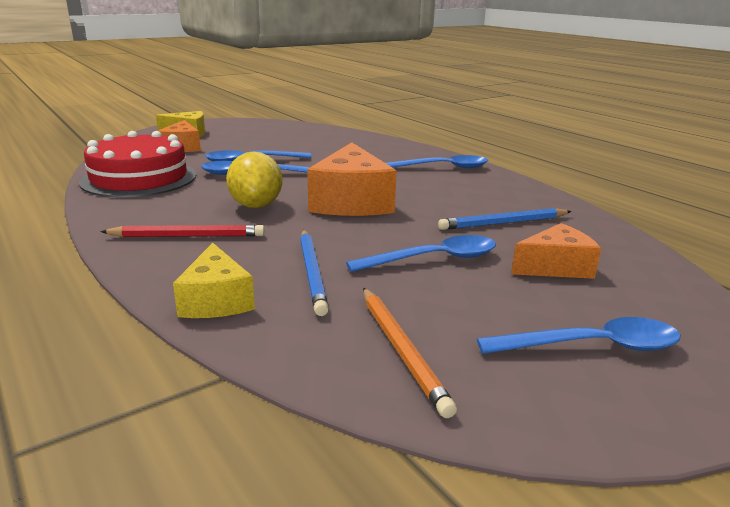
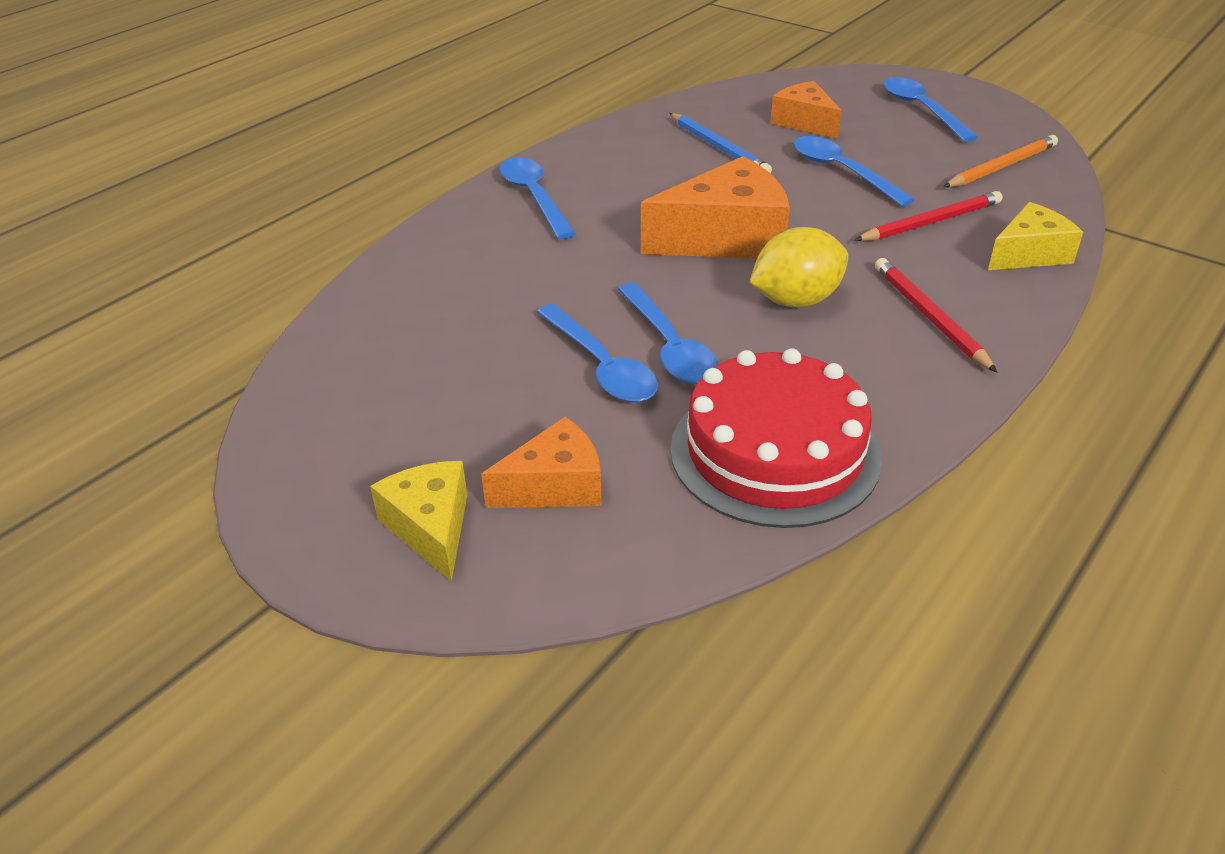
camera: 105 degrees left, 15 degrees up
(312, 272) = (931, 222): blue pencil -> red pencil

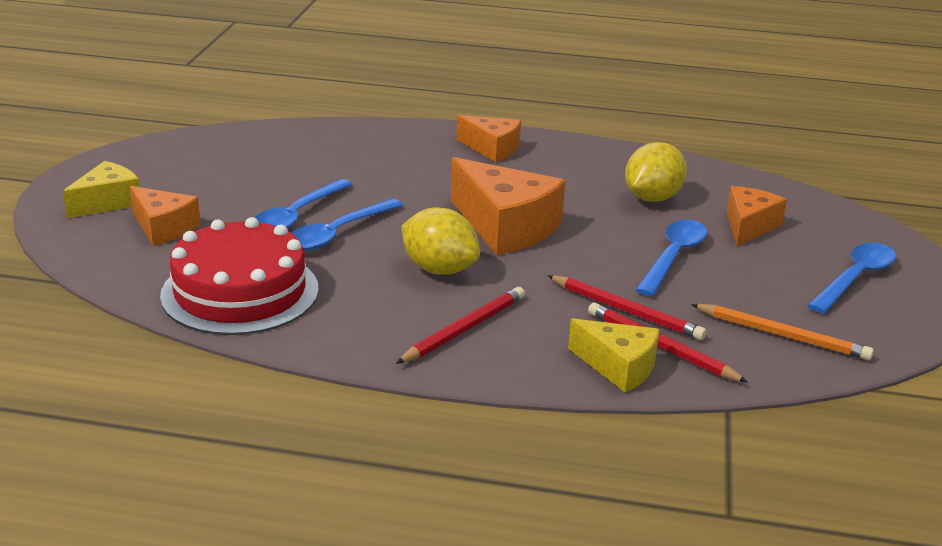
camera: 60 degrees right, 10 degrees down
(534, 197) = (492, 149): blue spoon -> orange cheese
(718, 147) = (652, 198): blue pencil -> yellow lemon
(1001, 224) = (661, 347): none -> red pencil

